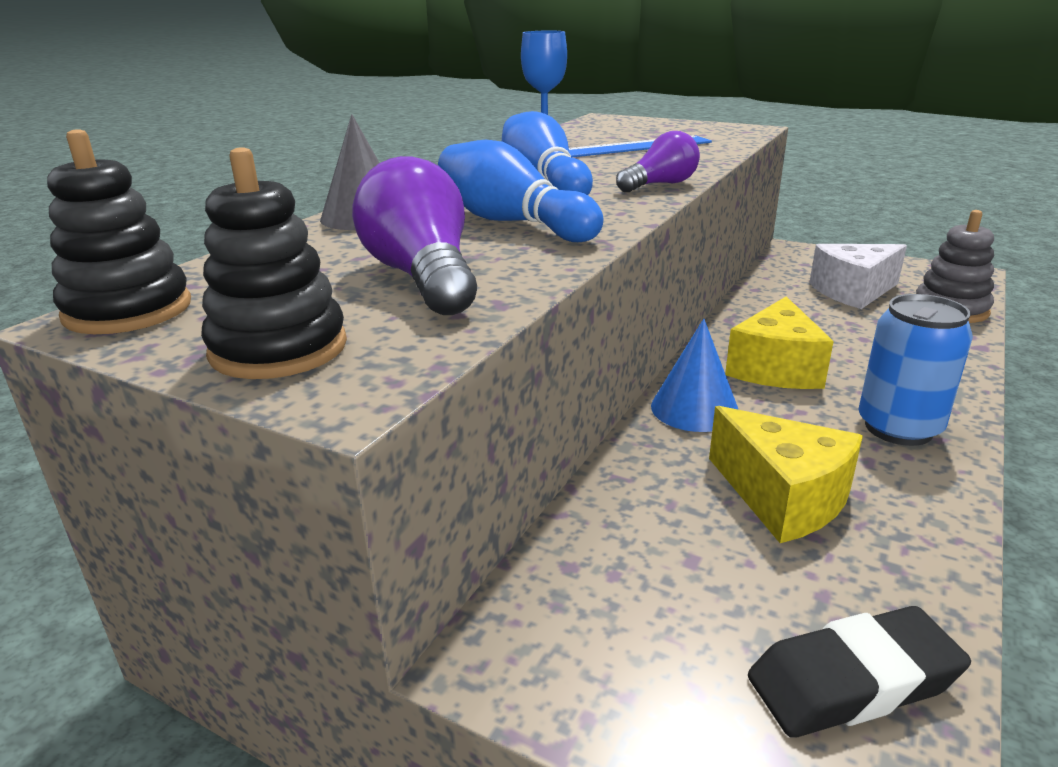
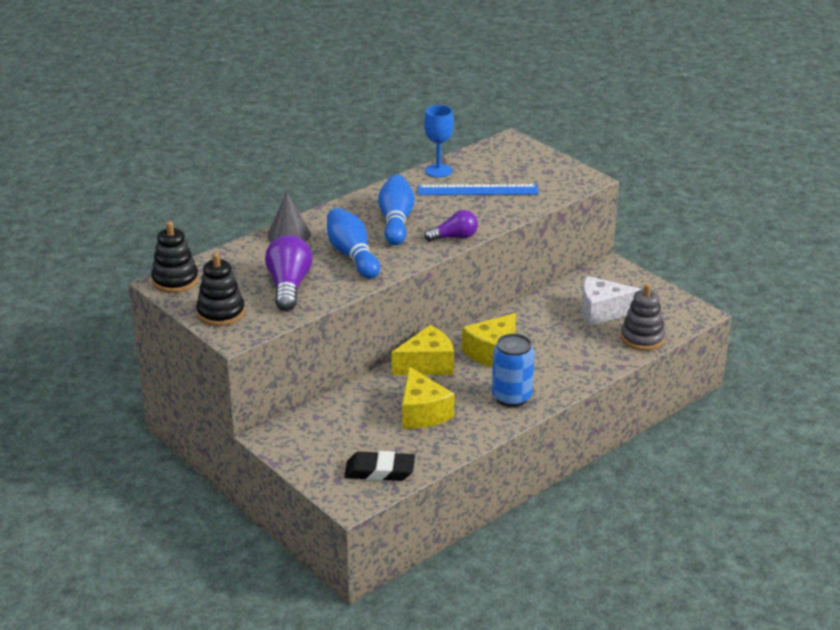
camera: 20 degrees right, 5 degrees up
(694, 408) = (427, 365): blue cone -> yellow cheese

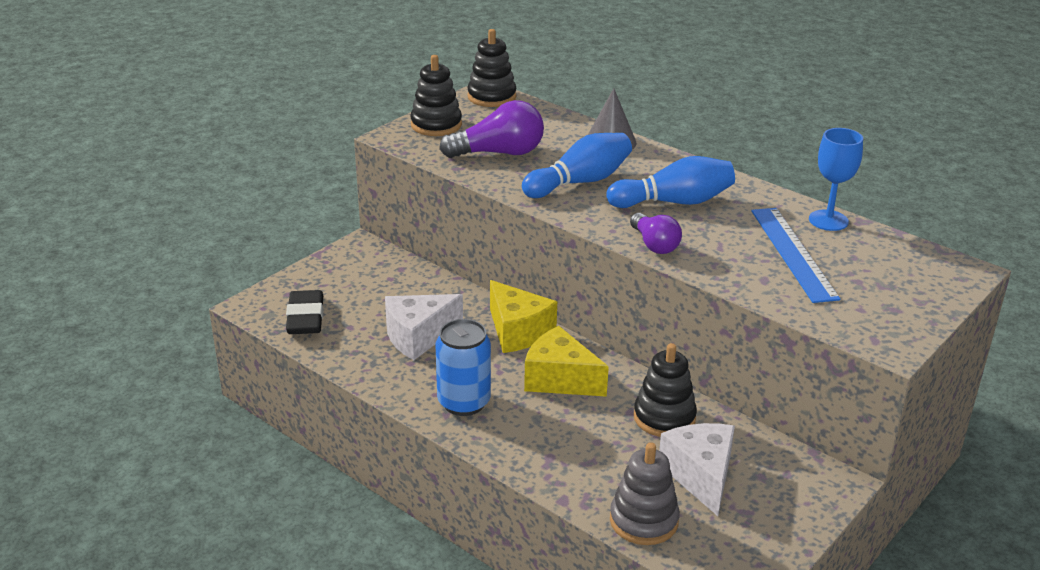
camera: 80 degrees right, 0 degrees up
(422, 413) = (418, 337): yellow cheese -> white cheese
(542, 316) = (664, 417): none -> black stacking toy

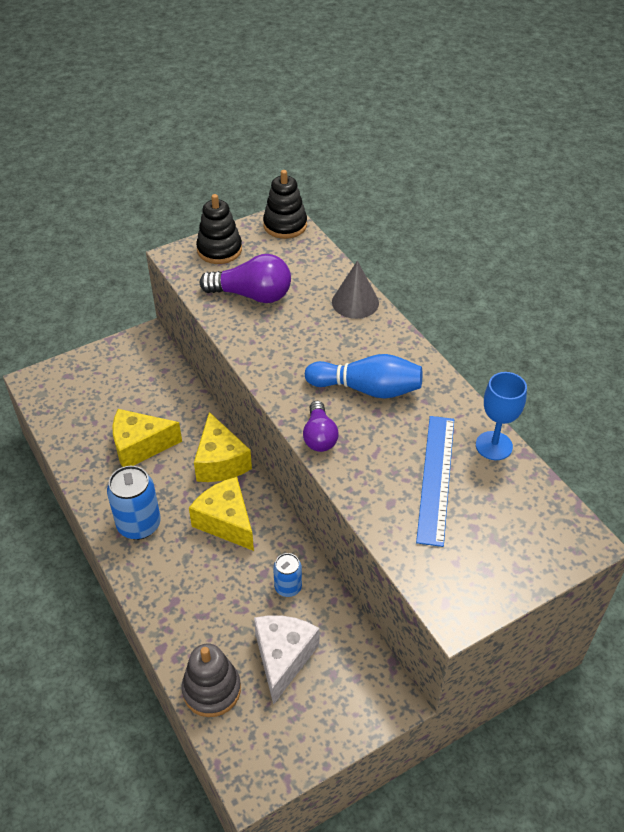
camera: 20 degrees right, 15 degrees up
(305, 318) = (66, 404): black eraser -> none
(418, 337) = (140, 446): white cheese -> yellow cheese
(580, 182) = (300, 345): blue bowling pin -> none
(664, 417) = (288, 587): black stacking toy -> blue can

